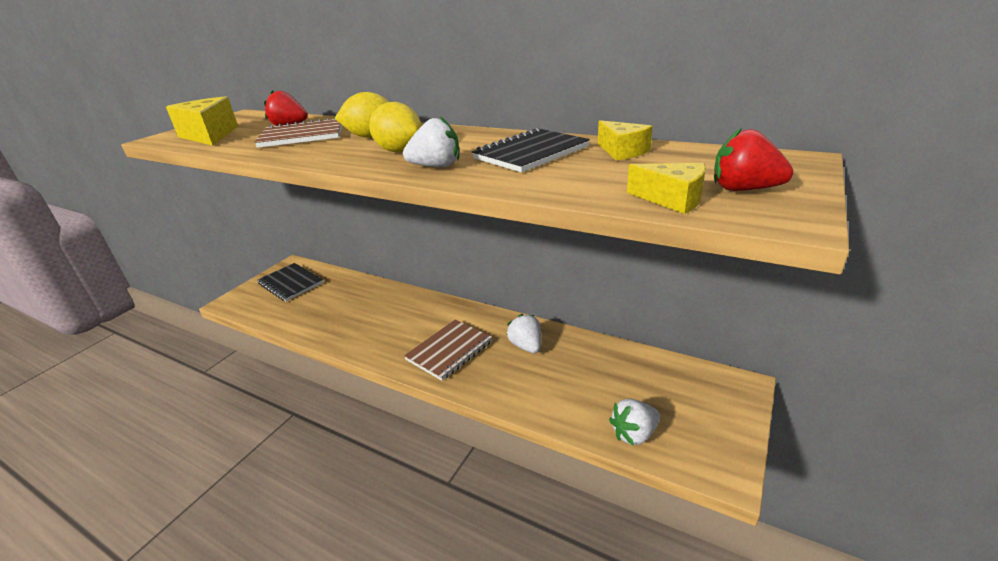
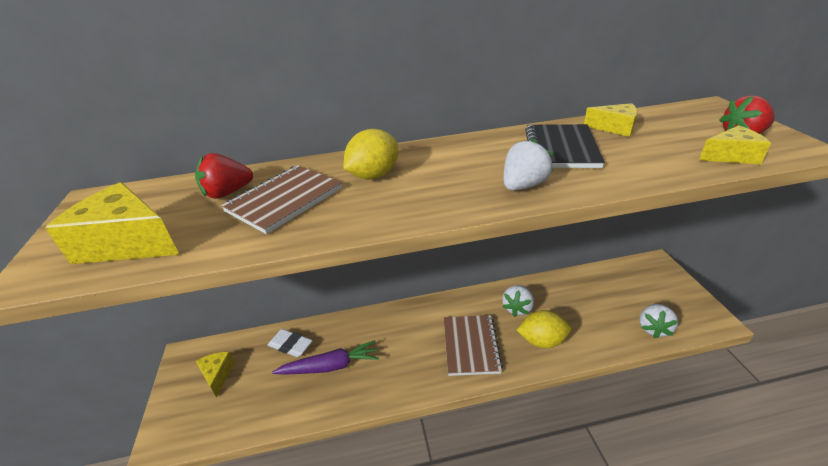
camera: 40 degrees left, 5 degrees up
(291, 283) = (217, 375): black notebook -> yellow cheese
(345, 287) = (290, 345): none -> white eraser
(348, 311) = (330, 366): none -> purple carrot
(399, 151) = (447, 182): yellow lemon -> yellow lemon (542, 341)
(526, 346) = (517, 308): white strawberry -> white strawberry turned 90 degrees counterclockwise

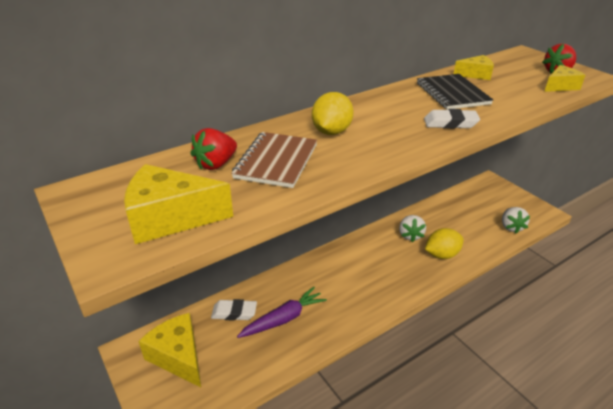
camera: 25 degrees left, 0 degrees up
(217, 375) = (178, 356): yellow cheese -> yellow cheese, size x1.69
(470, 346) = (391, 272): brown notebook -> none
(523, 186) = (450, 123): white strawberry -> white eraser

